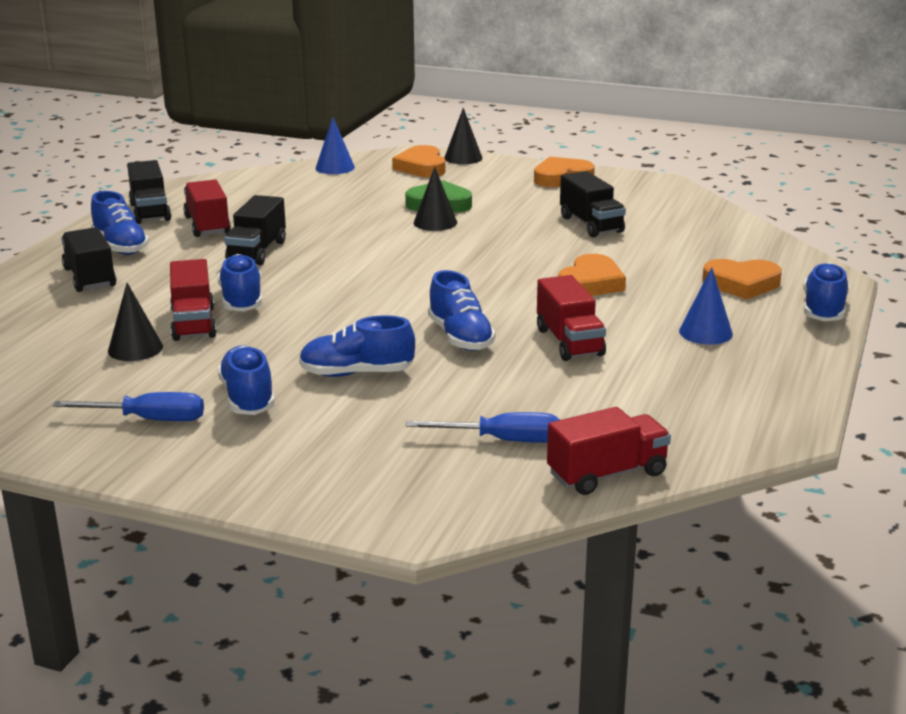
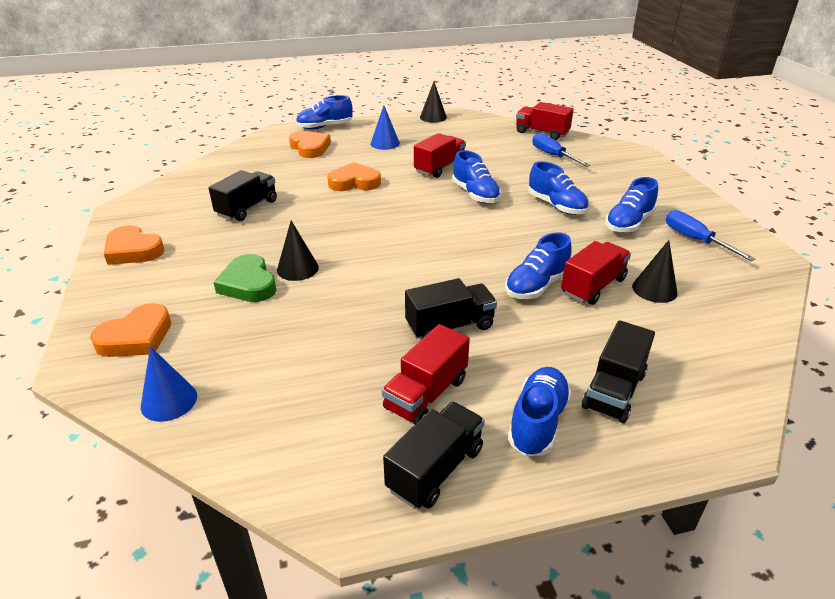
camera: 125 degrees left, 10 degrees up
(460, 337) = (475, 194): blue shoe -> blue shoe turned 120 degrees clockwise
(463, 158) = (88, 323): black cone -> black cone (433, 117)

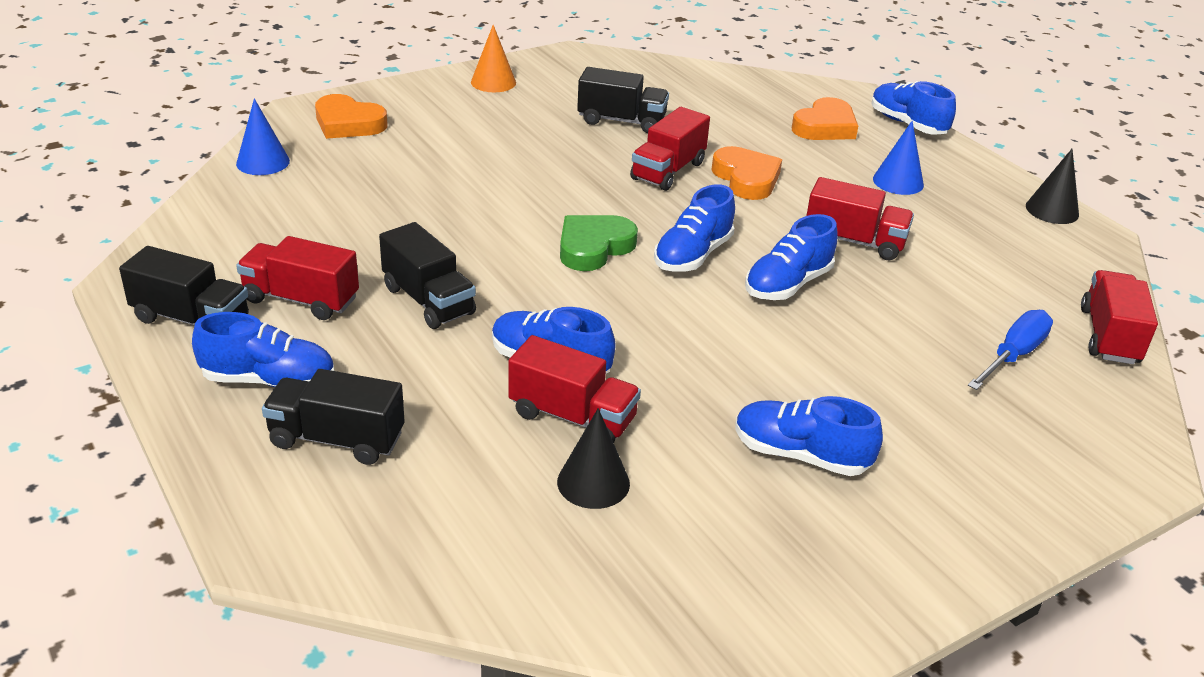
camera: 70 degrees right, 0 degrees up
(133, 250) = (493, 82): orange heart -> orange cone
(248, 284) = (460, 158): green heart -> green heart (594, 247)
(297, 268) = (504, 180): black cone -> none
(328, 204) = (668, 171): none -> red truck
(556, 206) = (808, 369): blue shoe -> blue shoe (693, 255)
(695, 240) = (790, 541): blue screwdriver -> none

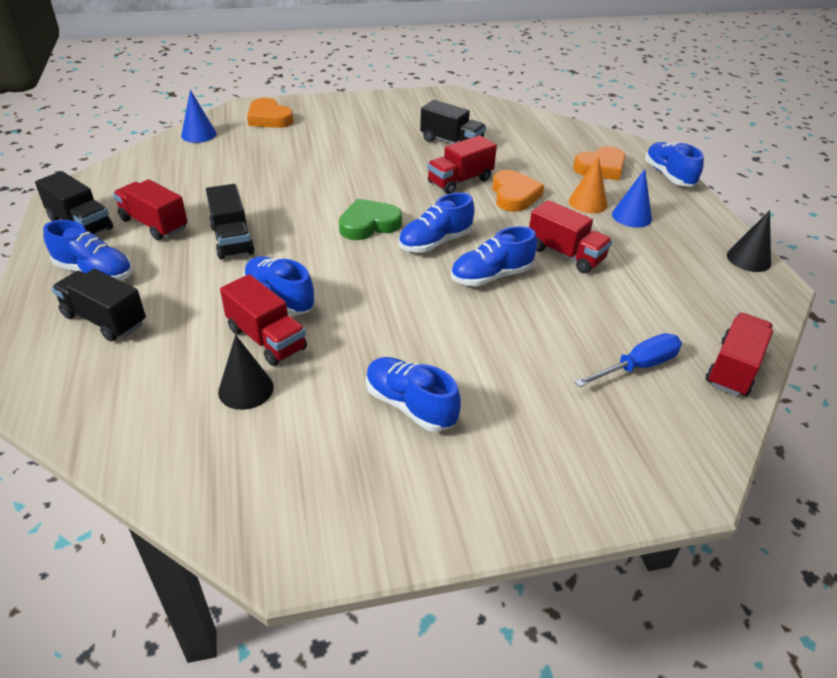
camera: 20 degrees right, 5 degrees up
(493, 82) = (382, 105): orange cone -> orange cone (588, 203)

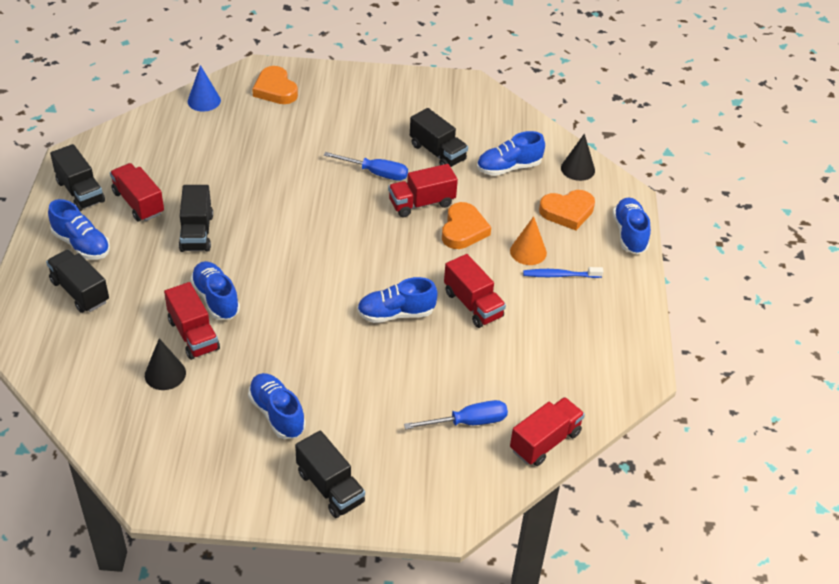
camera: 15 degrees right, 5 degrees up
(369, 224) = (317, 238): green heart -> none
(401, 165) = (376, 173): none -> blue screwdriver
(435, 242) = (365, 269): blue shoe -> blue shoe (508, 167)
(523, 480) = (330, 487): none -> black truck
(631, 216) = (560, 275): blue cone -> blue toothbrush
(748, 259) = (637, 343): black cone -> black cone (578, 169)

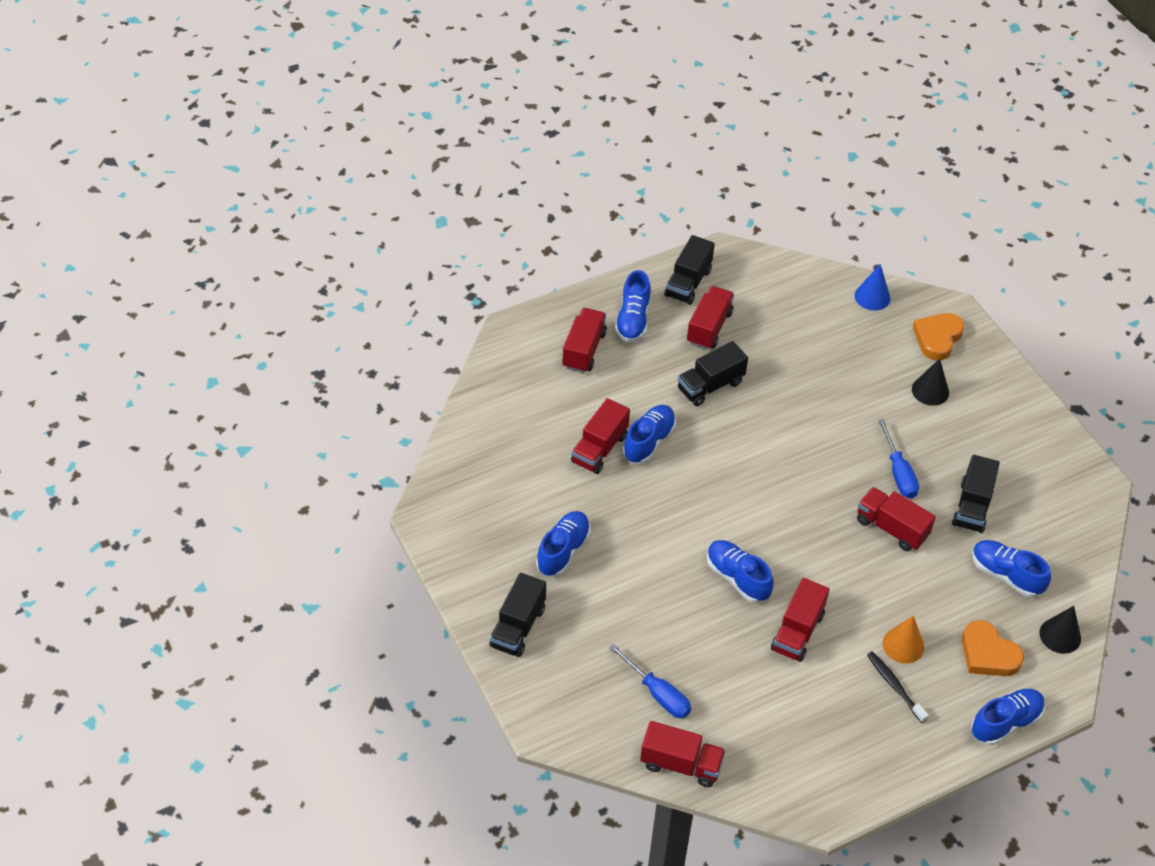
camera: 60 degrees right, 5 degrees up
(80, 292) = (584, 350): black truck -> red truck
(165, 374) = (546, 454): black cone -> black cone (930, 391)
(463, 230) = (886, 578): orange heart -> none
(560, 275) = (894, 686): blue toothbrush -> black toothbrush

